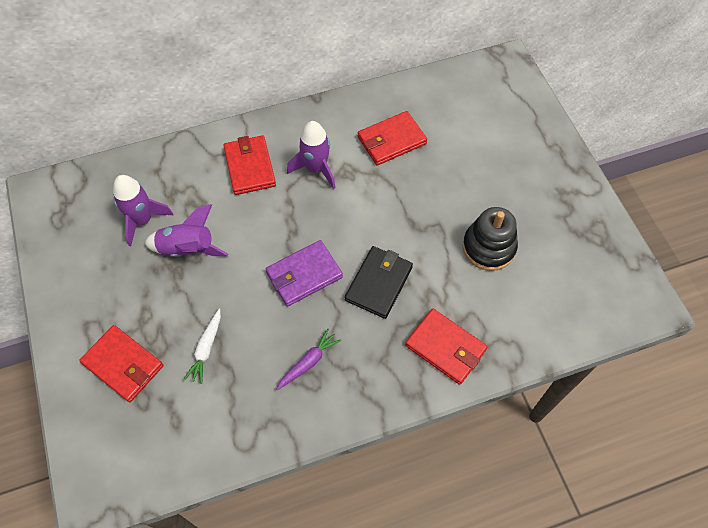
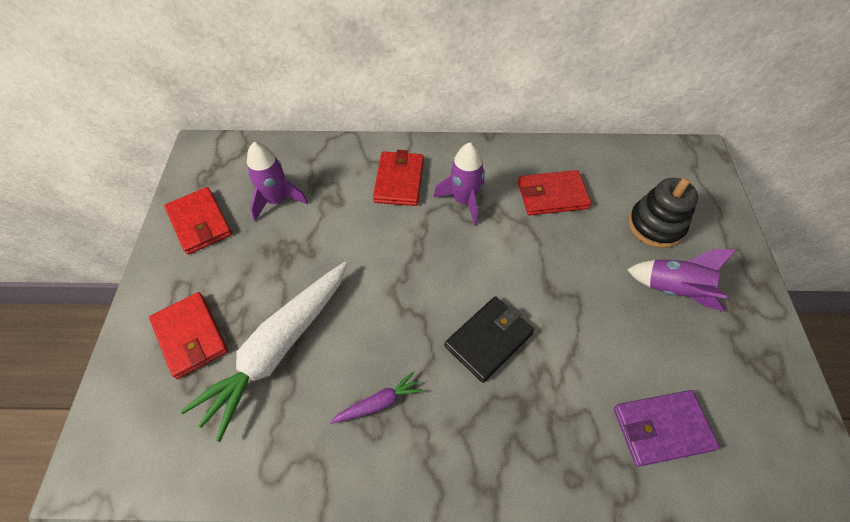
camera: 20 degrees right, 5 degrees down
(188, 249) = (306, 240): purple rocket -> purple rocket (674, 290)
(206, 349) = (278, 348): white carrot -> white carrot, size x2.31
(304, 275) = (411, 304): purple wallet -> purple wallet (661, 429)
(445, 348) = (542, 443): red wallet -> red wallet (200, 223)
(488, 247) = (629, 340): black stacking toy -> black stacking toy (655, 225)

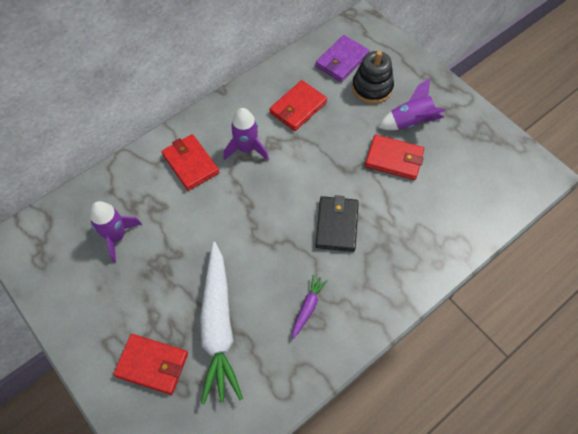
camera: 40 degrees left, 5 degrees up
(200, 223) = (75, 292): red wallet -> red wallet (394, 159)
(661, 429) = (459, 205): purple wallet -> purple wallet (342, 61)

